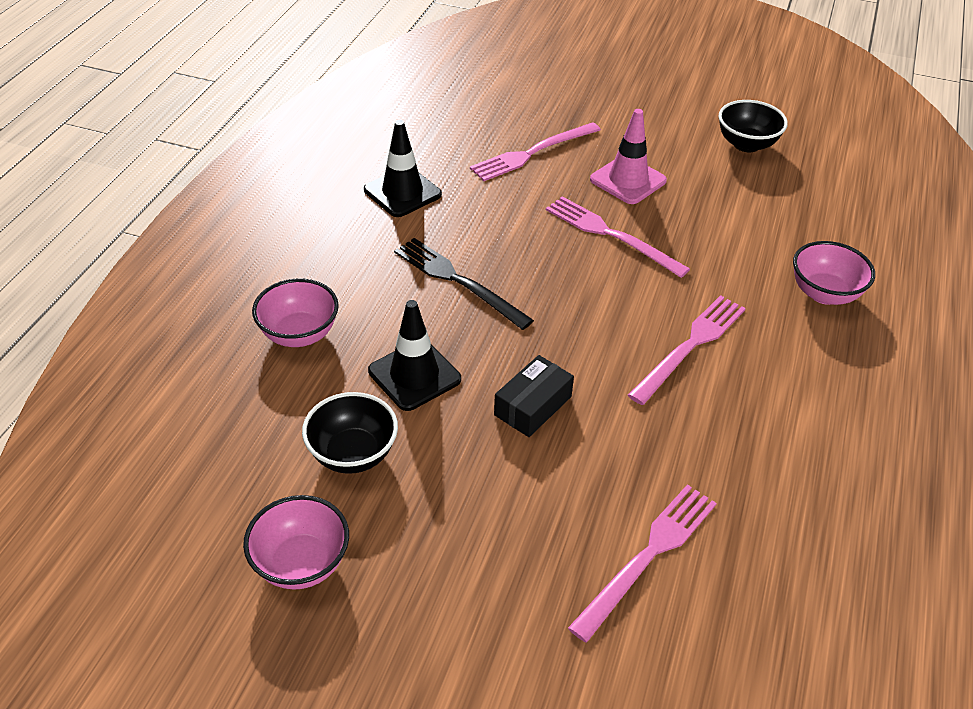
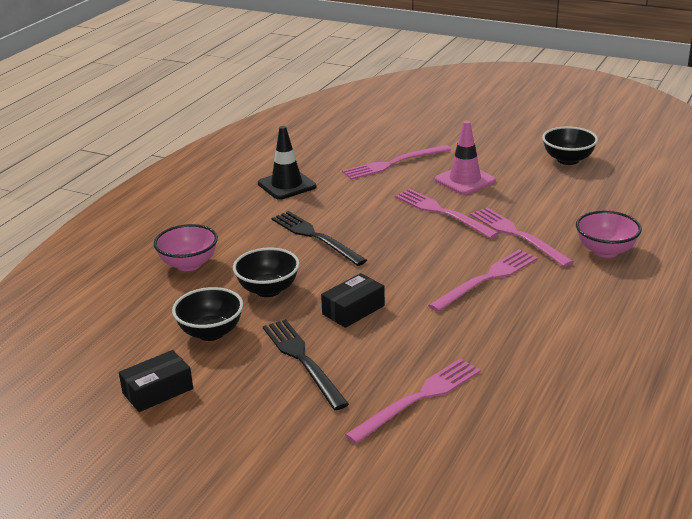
camera: 10 degrees right, 15 degrees down
(301, 563) = (158, 391): pink bowl -> black box
(414, 375) = (268, 290): black traffic cone -> black bowl
(485, 497) = (303, 360): none -> black fork
(712, 270) = (517, 235): none -> pink fork

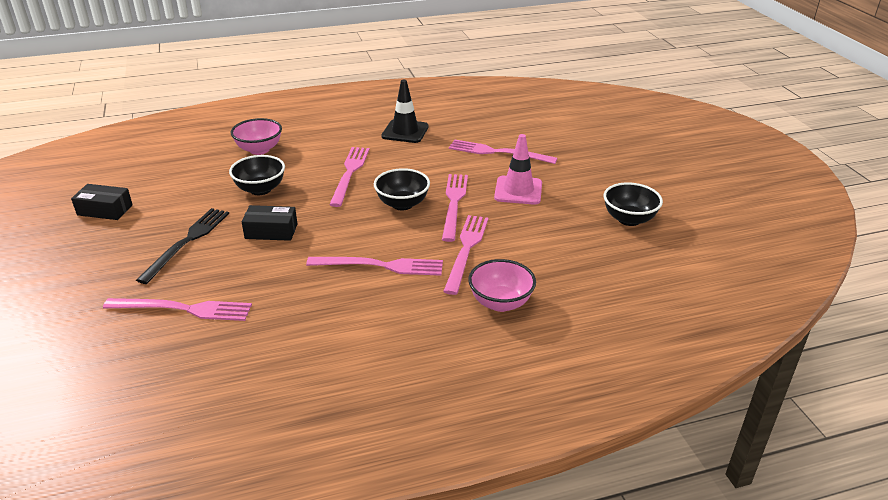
camera: 45 degrees right, 5 degrees up
(211, 332) = (187, 195): black bowl -> black bowl (402, 204)
(315, 237) = (350, 173): black fork -> pink fork

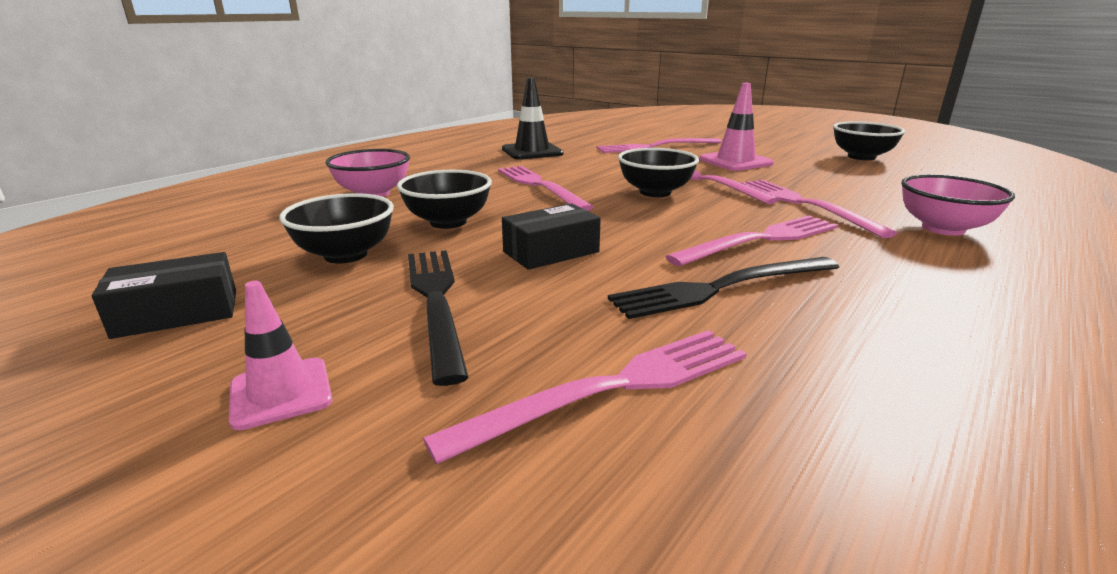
camera: 35 degrees left, 10 degrees down
(97, 263) = (281, 393): none -> pink traffic cone
(191, 197) = (345, 255): none -> black bowl
(301, 285) = (721, 288): none -> black fork

